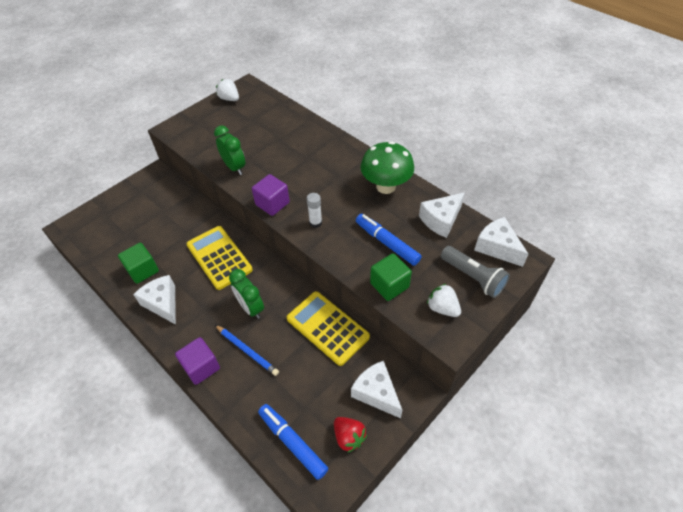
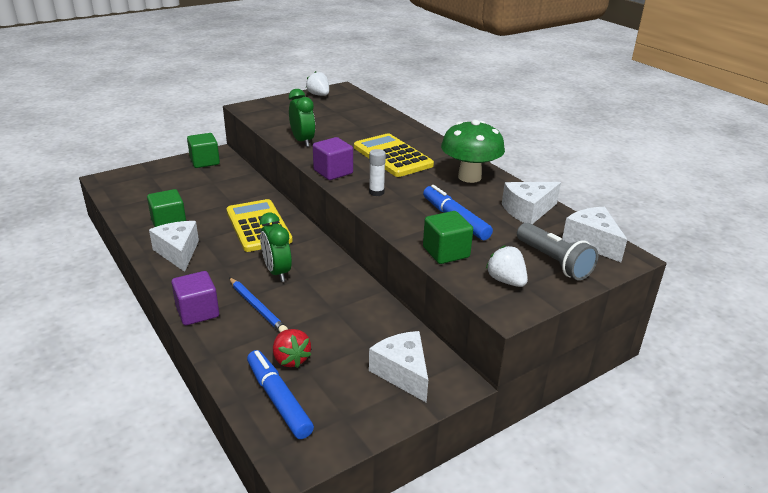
camera: 10 degrees right, 20 degrees down
(147, 186) = (205, 162): none -> green cube
(327, 328) = (362, 304): yellow calculator -> yellow calculator (392, 156)
(349, 437) = (352, 408): red strawberry -> red strawberry (291, 359)

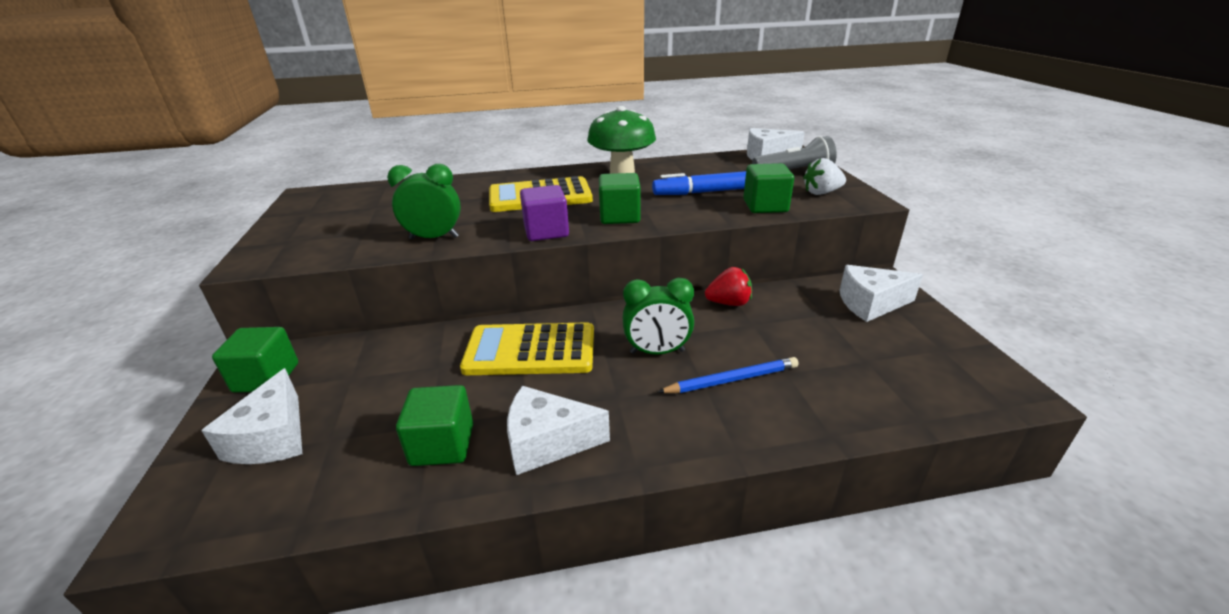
camera: 65 degrees left, 0 degrees up
(197, 312) = (725, 438): purple cube -> none
(278, 399) = (919, 389): blue marker -> none
(291, 359) = (844, 369): red strawberry -> red strawberry (729, 303)
(319, 95) = (301, 209): white strawberry -> none
(376, 192) = (619, 216): white glue stick -> green cube
(528, 211) = (704, 165): white cheese -> white cheese (273, 437)

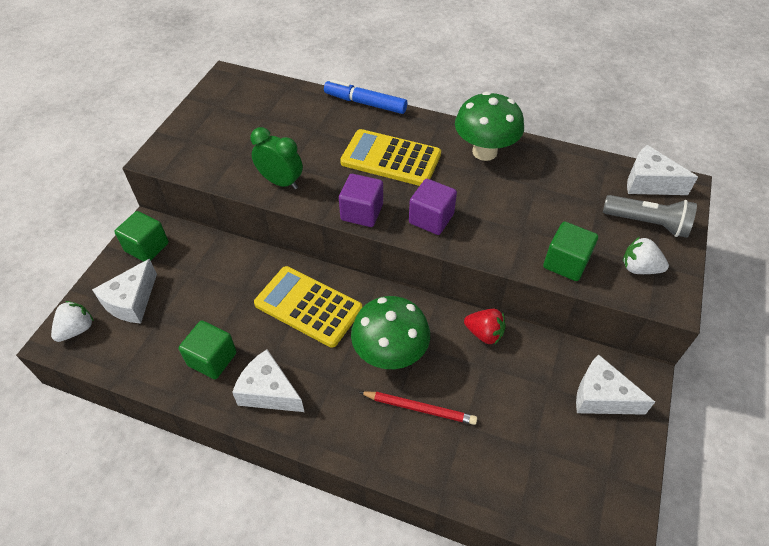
camera: 30 degrees right, 20 degrees up
(186, 506) = (77, 329): none -> white strawberry
(619, 216) = (431, 219): green cube -> purple cube
(657, 352) = (390, 354): green clock -> green mushroom
(703, 192) = (530, 216): blue marker -> blue marker (365, 103)
(731, 380) = (419, 408): blue pencil -> red pencil

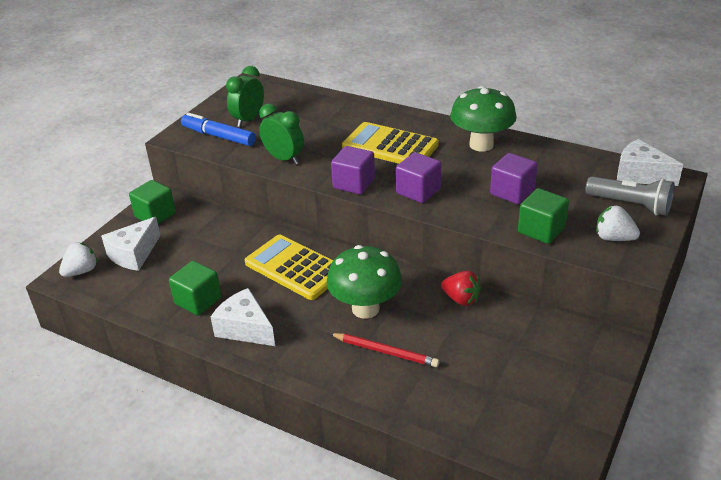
camera: 10 degrees right, 15 degrees down
(233, 130) = (248, 120): none -> green clock
(365, 103) = (375, 105): blue marker -> blue marker (218, 136)
(527, 214) = (512, 192): none -> purple cube
(601, 397) = (569, 356): white cheese -> none

